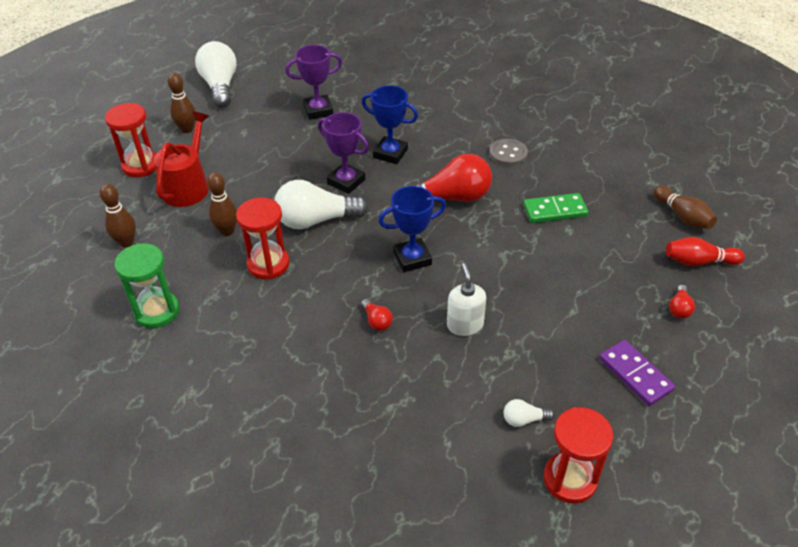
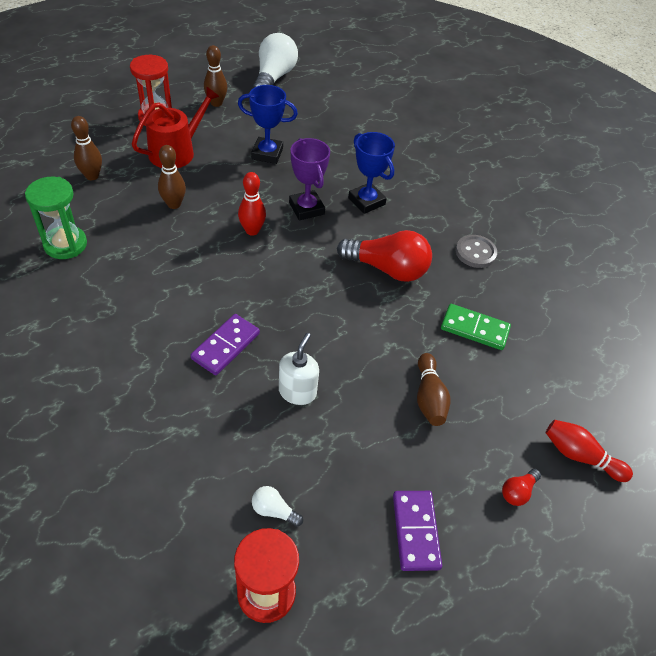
camera: 25 degrees right, 5 degrees up
(268, 264) = (181, 249): red hourglass -> none
(316, 220) = (252, 230): white light bulb -> red bowling pin
(318, 110) = (337, 134): purple trophy -> none
(376, 321) = (225, 346): red light bulb -> purple domino
(412, 258) = (304, 306): blue trophy -> blue trophy (267, 154)
(682, 216) = (603, 401): brown bowling pin -> brown bowling pin (429, 398)

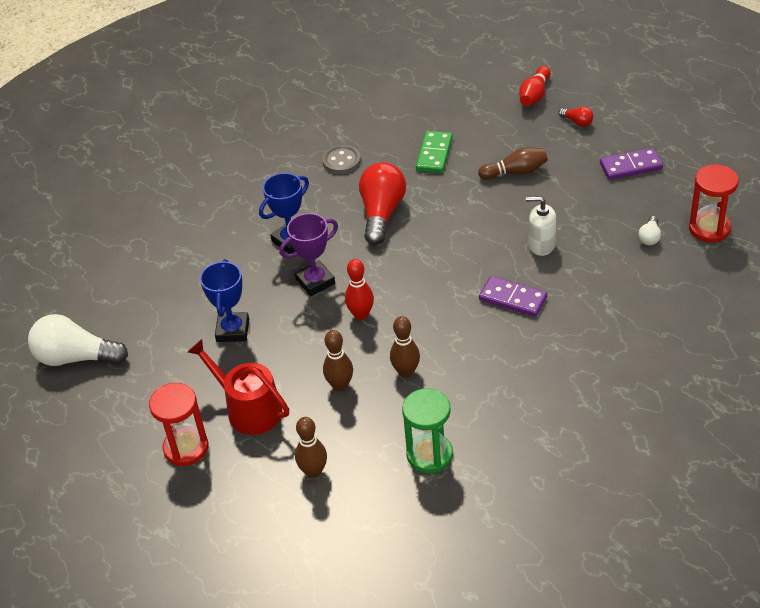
camera: 90 degrees left, 5 degrees down
(216, 103) = (143, 398): brown bowling pin -> brown bowling pin (406, 372)

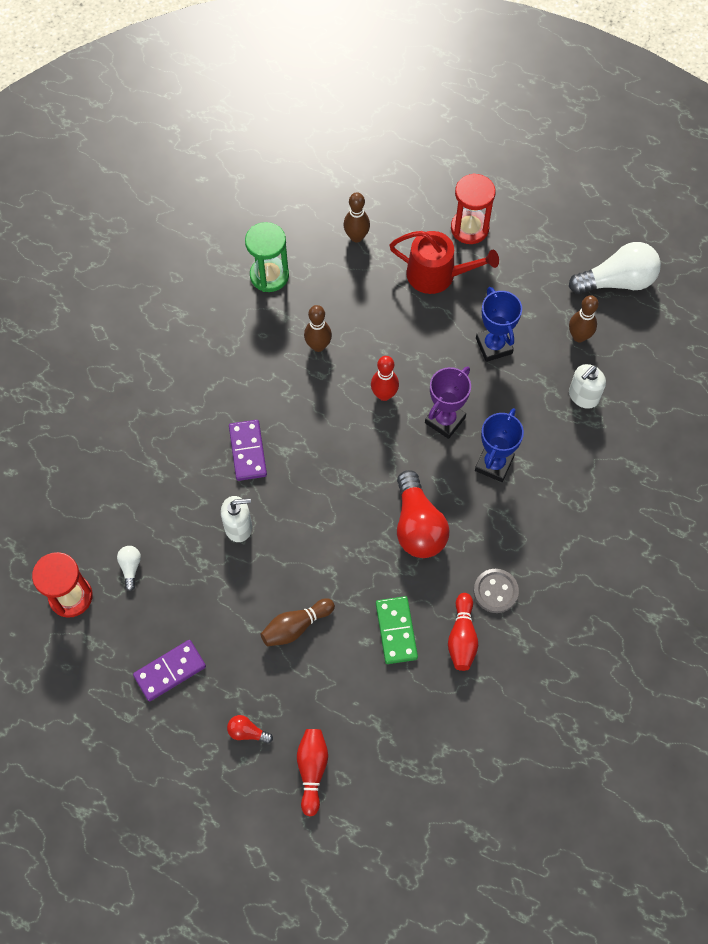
camera: 155 degrees right, 20 degrees up
(179, 271) = (583, 396): none -> white soap dispenser
(340, 385) = (370, 317): brown bowling pin -> brown bowling pin (579, 336)
(384, 141) = (462, 637): none -> red bowling pin
(512, 299) = (248, 451): purple domino -> purple domino turned 75 degrees clockwise

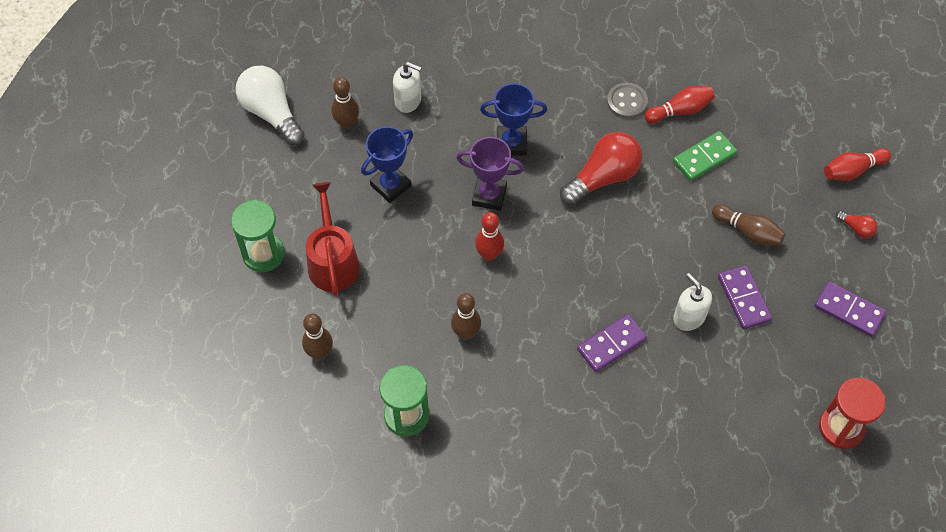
camera: 115 degrees left, 5 degrees down
(130, 568) = (782, 390): white light bulb -> none
(231, 584) = (744, 299): none -> purple domino
(247, 732) = (856, 228): red light bulb -> red light bulb turned 45 degrees counterclockwise
(469, 228) = (263, 254): red hourglass -> green hourglass

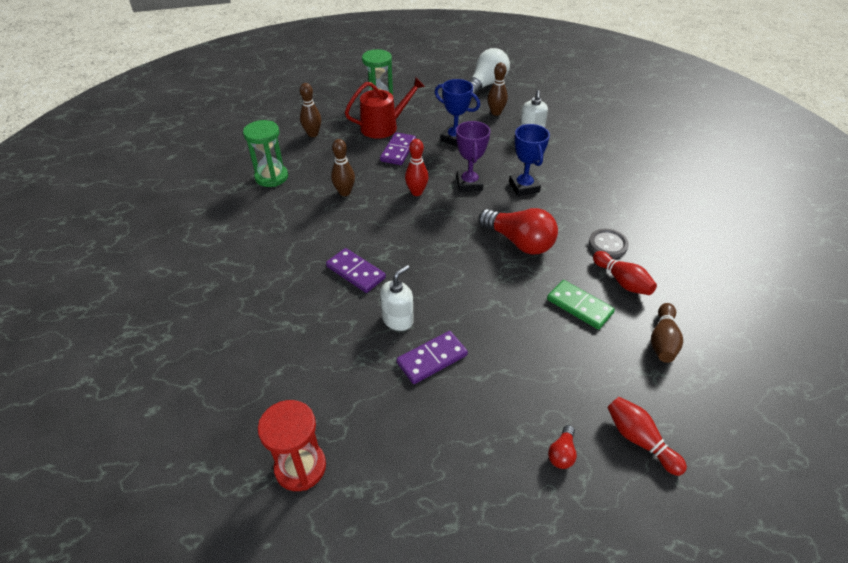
camera: 75 degrees right, 15 degrees down
(748, 232) = (511, 352): brown bowling pin -> brown bowling pin (663, 341)
(848, 310) = (449, 458): purple domino -> purple domino (398, 150)

